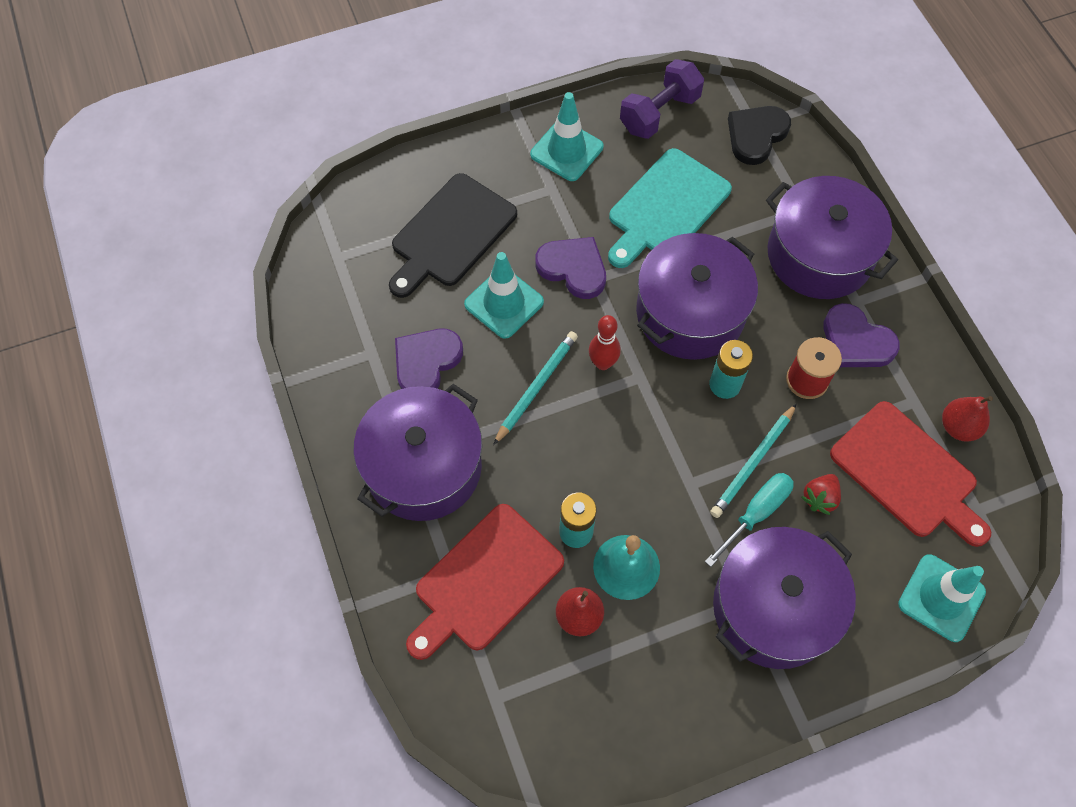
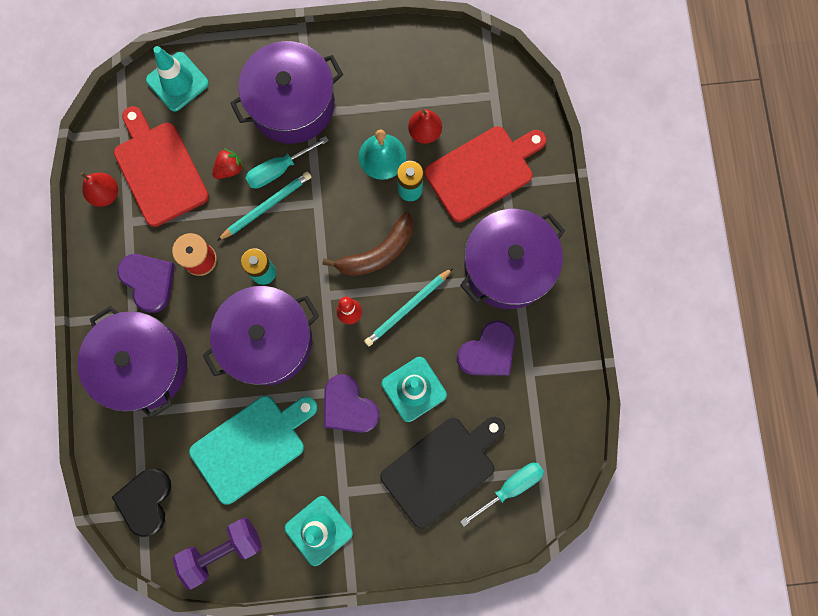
camera: 165 degrees left, 15 degrees up
(370, 234) = (510, 487): none -> turquoise screwdriver
(593, 442) = (377, 252): none -> brown banana
(756, 135) = (146, 501): black heart -> black heart turned 135 degrees clockwise

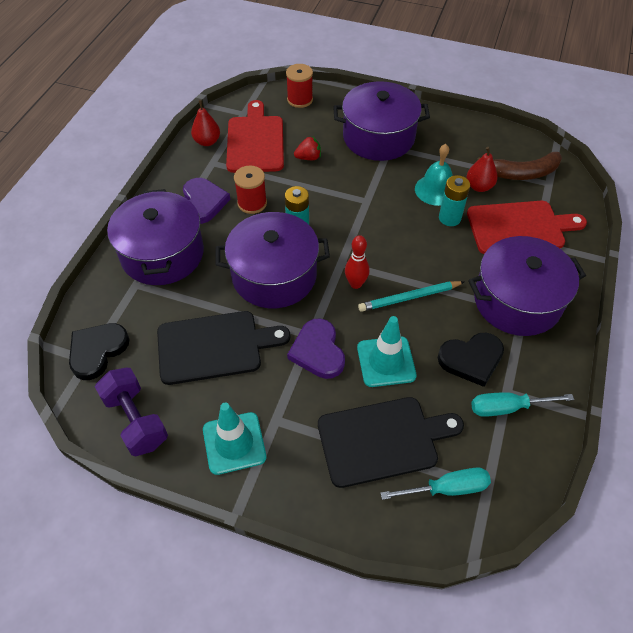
camera: 25 degrees right, 25 degrees down
(177, 82) = (300, 99): turquoise traffic cone -> red spool
(222, 550) = (136, 420): purple dumbbell -> purple dumbbell turned 60 degrees clockwise
(252, 445) = (214, 346): turquoise cutting board -> black cutting board
(266, 206) = (324, 189): turquoise pencil -> none
(279, 169) = (347, 170): turquoise screwdriver -> turquoise screwdriver (507, 407)
(377, 252) = (401, 250): brown banana -> brown banana (523, 173)
(488, 352) = (471, 359): purple heart -> black heart

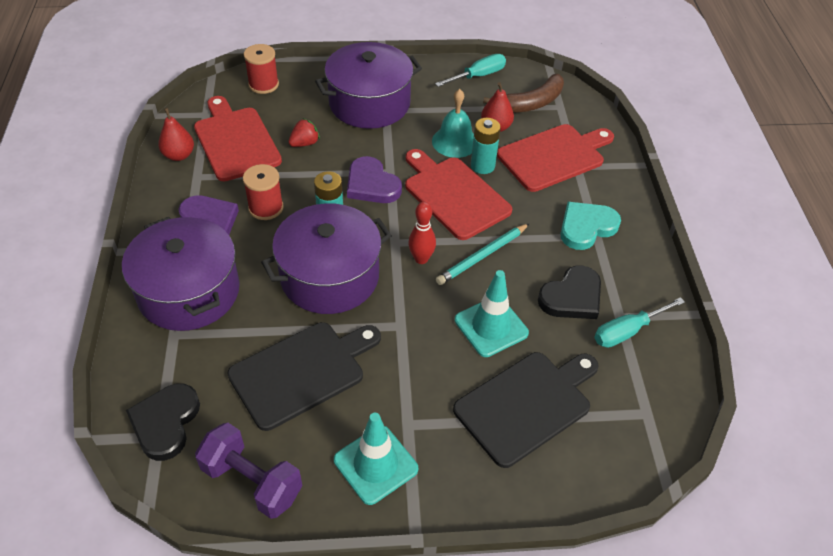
camera: 25 degrees left, 5 degrees down
(318, 351) = (416, 339): purple heart -> purple heart (371, 184)
(411, 237) = (454, 195): none -> red cutting board
(446, 488) = (610, 428): turquoise screwdriver -> turquoise screwdriver (478, 76)
(517, 301) = (586, 227): purple pot -> turquoise heart

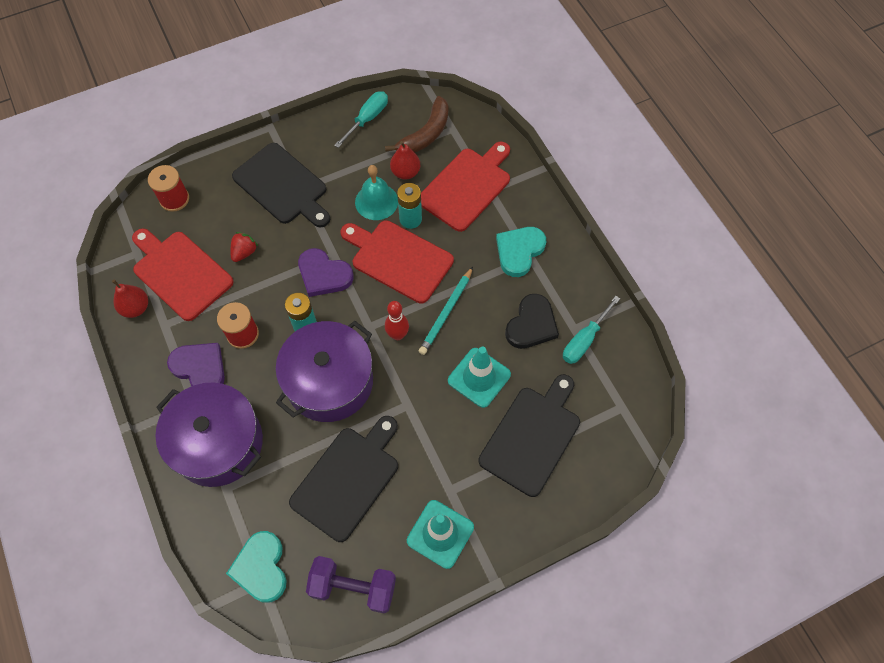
camera: 20 degrees left, 15 degrees up
(165, 423) = (261, 568): black heart -> turquoise heart
(369, 103) = (283, 186): purple pot -> black cutting board

